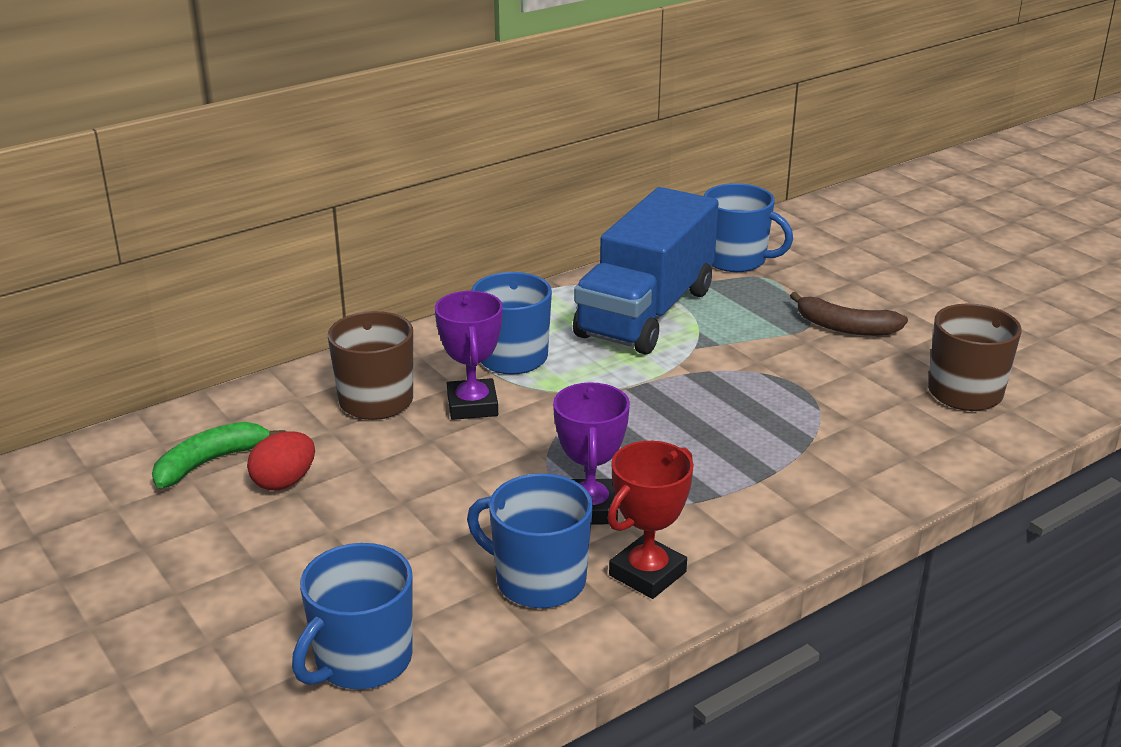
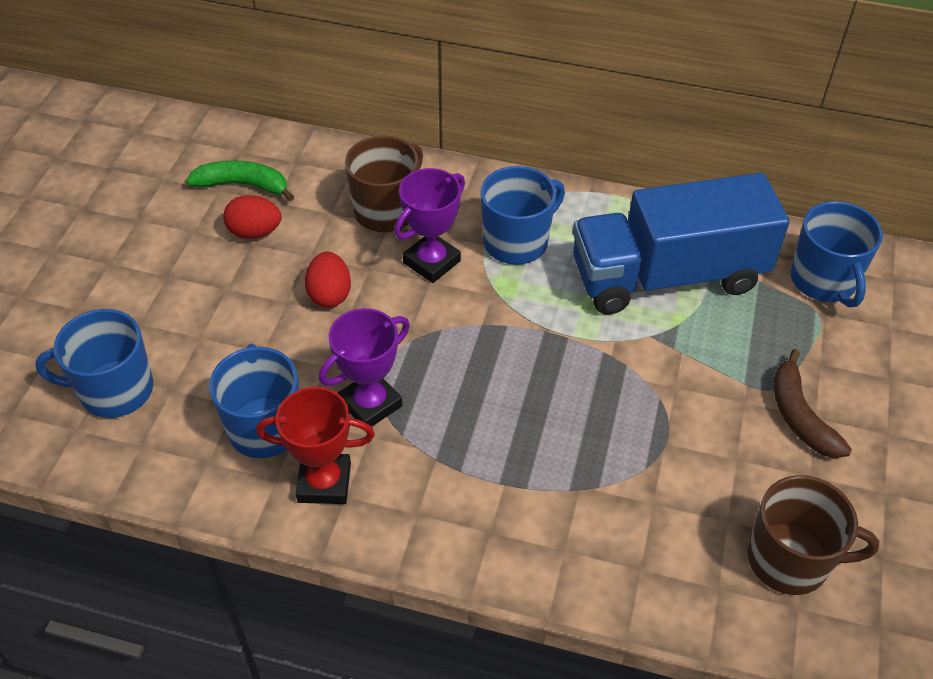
camera: 50 degrees right, 20 degrees up
(430, 474) = (329, 294): none -> red egg

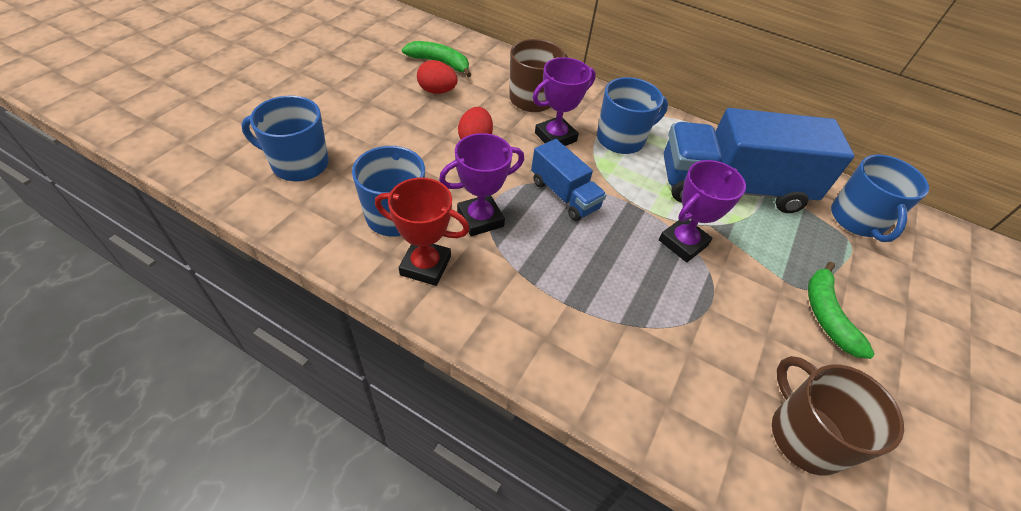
camera: 10 degrees right, 0 degrees up
(464, 342) = (564, 195): none -> blue truck
(622, 369) = (683, 243): none -> purple trophy
(790, 560) = (805, 435): brown mug -> brown mug turned 135 degrees counterclockwise
(799, 415) = (826, 315): brown banana -> green banana

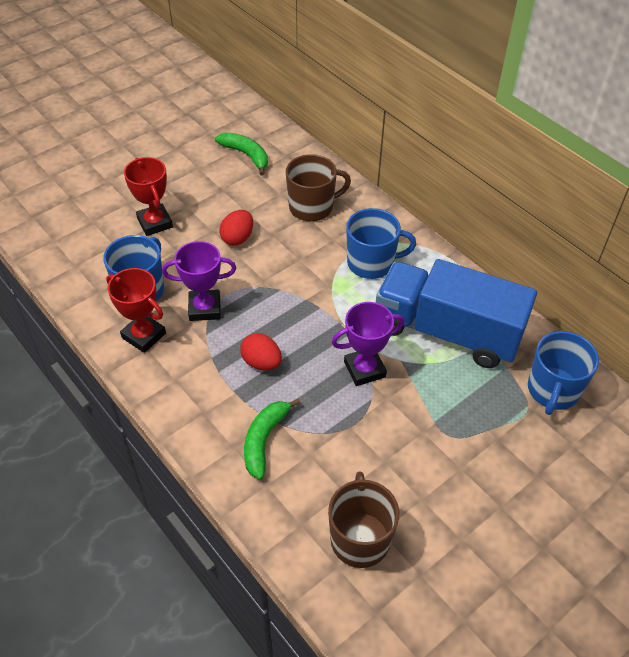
camera: 25 degrees right, 0 degrees up
(298, 164) = (87, 231): blue mug -> none
(376, 141) = (155, 223): none -> red trophy
(437, 91) = (229, 184): red egg -> red egg (261, 362)
(555, 137) = (310, 249): purple trophy -> none
(564, 195) = (286, 304): blue truck -> none
(826, 315) = (451, 461): green banana -> green banana (264, 440)

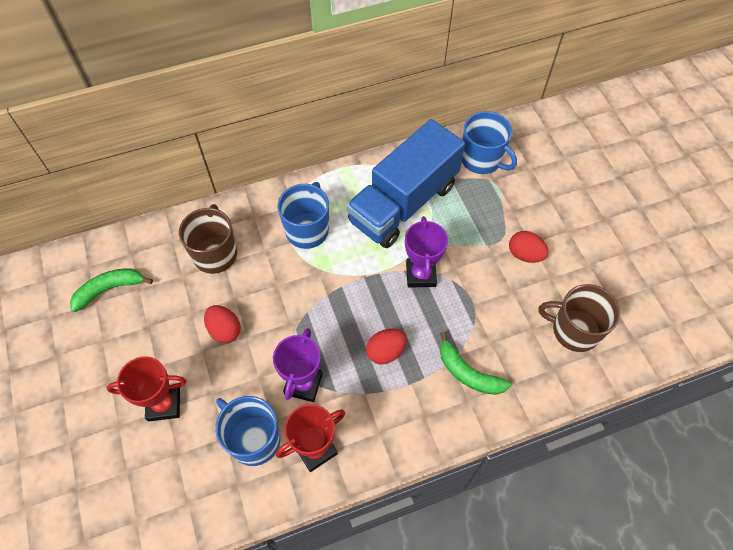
camera: 70 degrees left, 10 degrees up
(440, 464) = (525, 255): none -> red egg

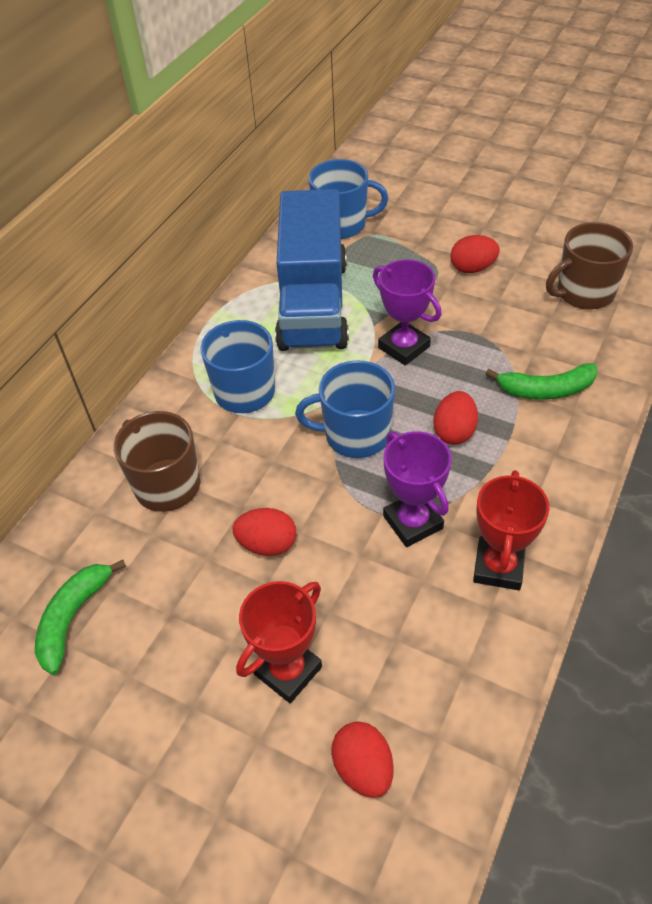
camera: 40 degrees left, 10 degrees down
(143, 483) = (363, 768): none -> red egg
(253, 439) = (427, 613): blue mug -> blue mug (355, 435)

